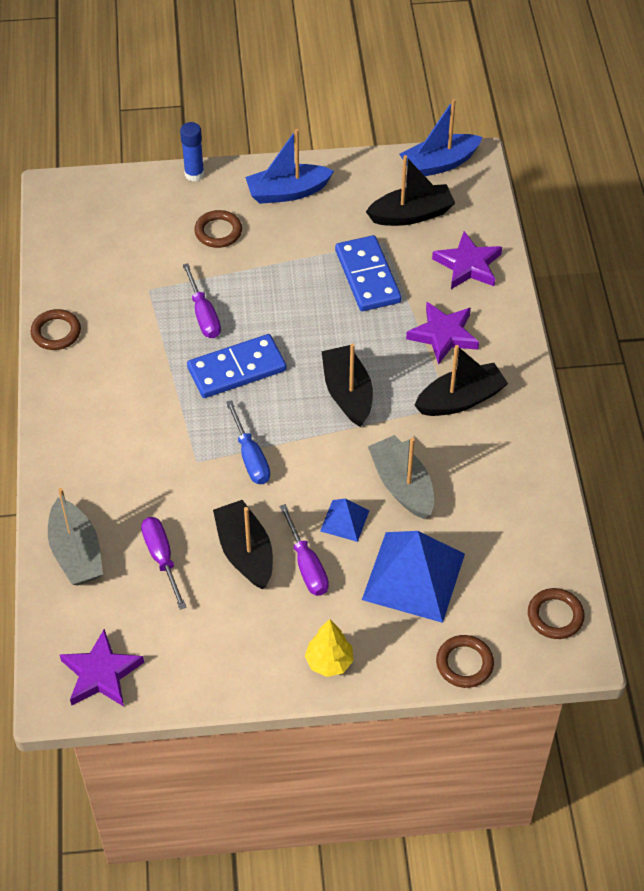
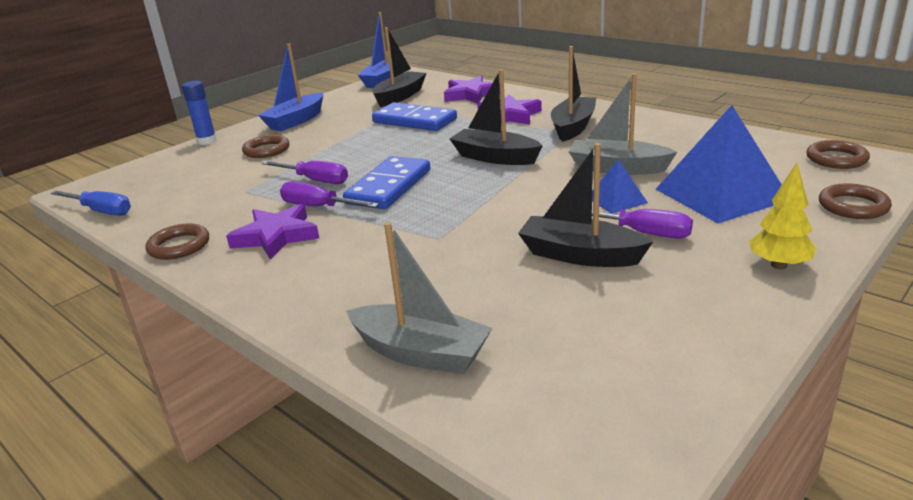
camera: 40 degrees left, 25 degrees down
(101, 673) = (618, 422): purple star -> purple star (276, 236)
(162, 558) = (515, 302): purple screwdriver -> purple screwdriver (318, 207)
(250, 457) = (482, 213): blue screwdriver -> blue screwdriver (101, 211)

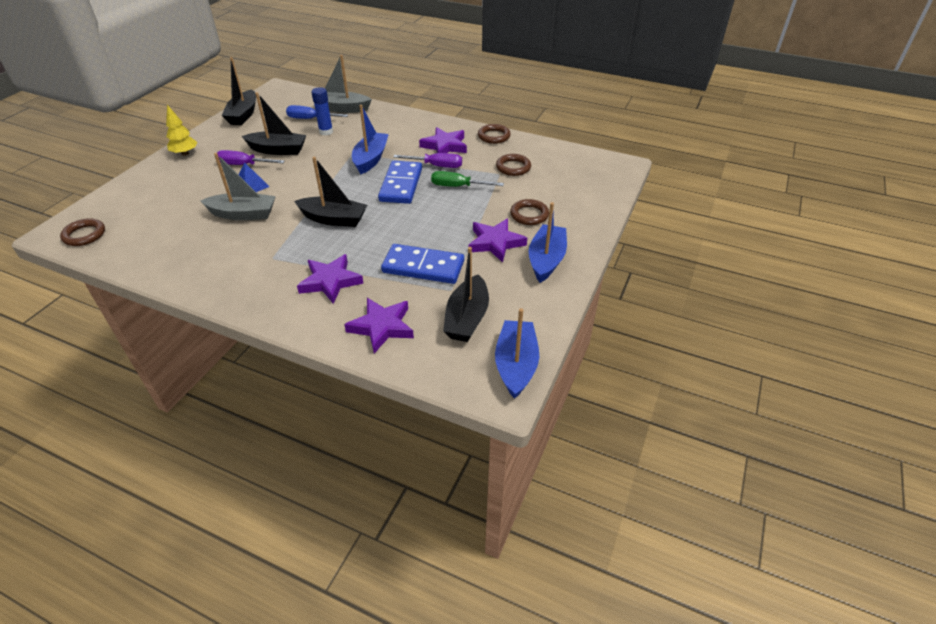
camera: 160 degrees right, 15 degrees up
(101, 211) = (576, 151): blue screwdriver -> blue screwdriver (310, 119)
(207, 141) = (598, 222): blue glue stick -> blue glue stick (326, 132)
(315, 180) = (458, 186): purple screwdriver -> green screwdriver
(329, 132) = (495, 243): none -> purple star
(413, 225) = (371, 159): none -> blue boat
(573, 127) = (269, 265): black boat -> black boat (243, 115)
(721, 194) = (185, 195): blue pyramid -> none
(853, 206) = (116, 192): brown ring -> brown ring (513, 167)

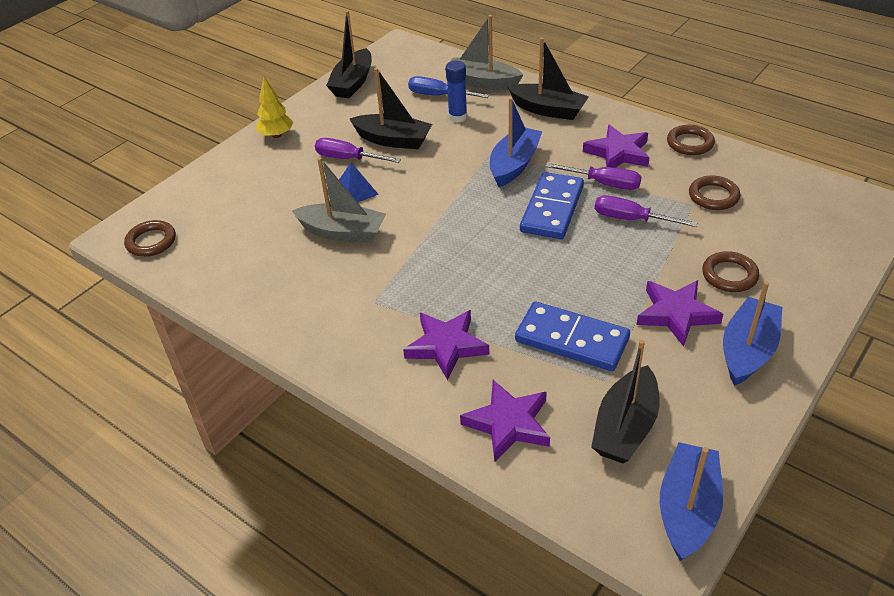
camera: 15 degrees right, 0 degrees up
(333, 219) = (457, 252): black boat -> black boat (548, 110)
(458, 186) = (631, 219): green screwdriver -> purple screwdriver

